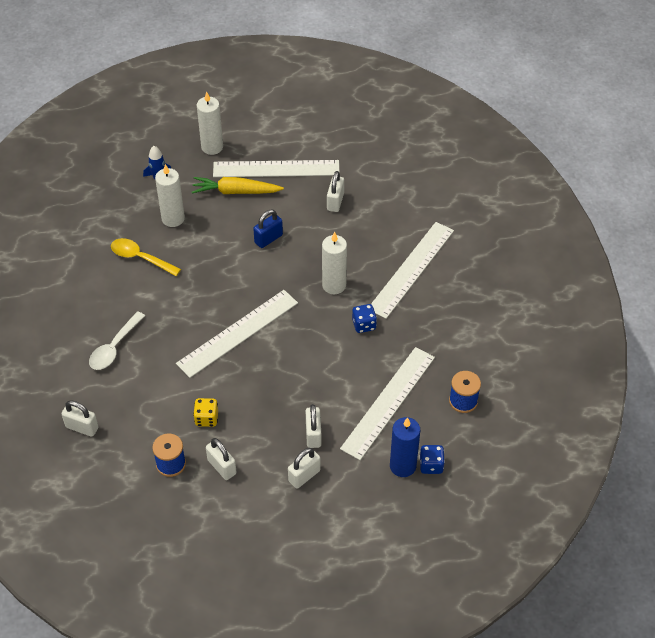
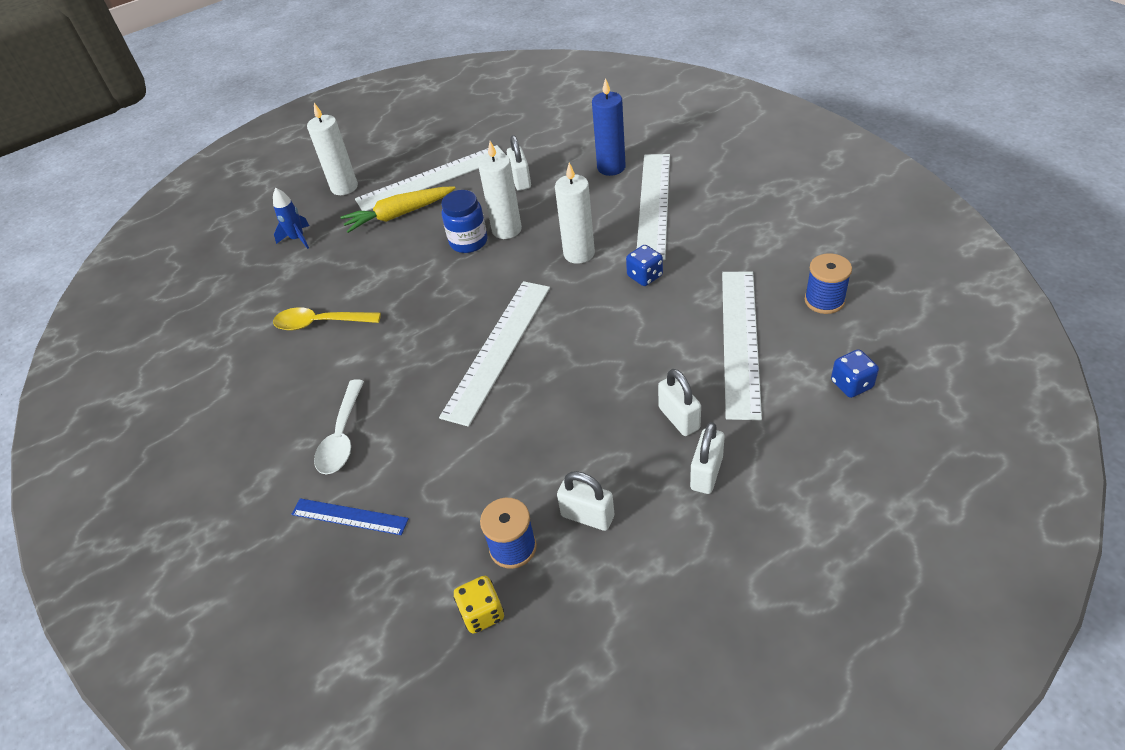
camera: 20 degrees left, 5 degrees down
(82, 427) = (351, 560): white padlock -> none
(94, 401) = (349, 516): none -> blue ruler
(173, 218) = (338, 268): white candle -> white candle (506, 230)
(206, 418) = (524, 465): yellow dice -> yellow dice (482, 613)
(268, 239) = (468, 242): blue padlock -> blue jar
(403, 466) = (819, 401): blue candle -> blue candle (611, 167)

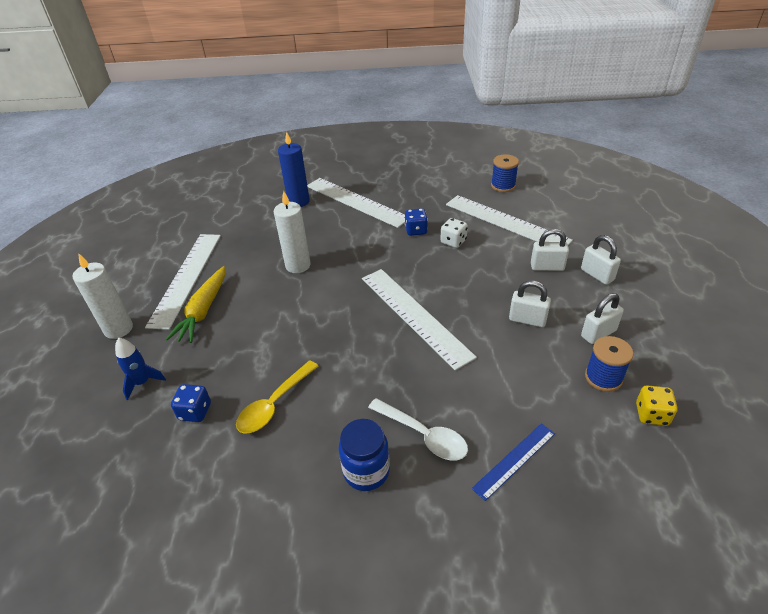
camera: 60 degrees left, 5 degrees down
(468, 242) = (286, 287): blue jar -> blue jar (366, 471)
(521, 180) = (255, 240): white padlock -> white padlock (527, 320)
(579, 253) = (363, 246): white candle -> none
(653, 315) = (453, 241): none -> white dice
(851, 384) = (570, 204): blue dice -> blue dice (195, 412)

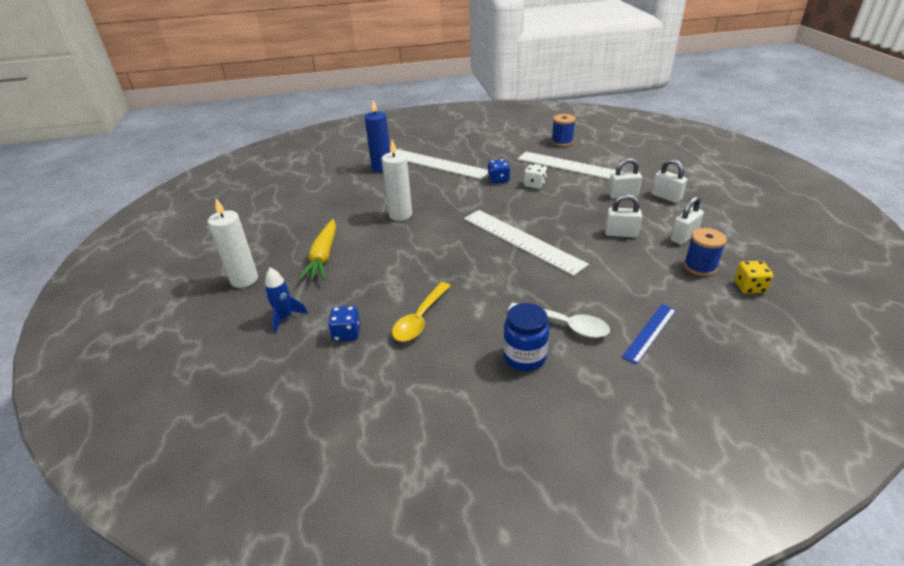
camera: 10 degrees left, 5 degrees down
(186, 278) = (297, 234): white ruler -> none

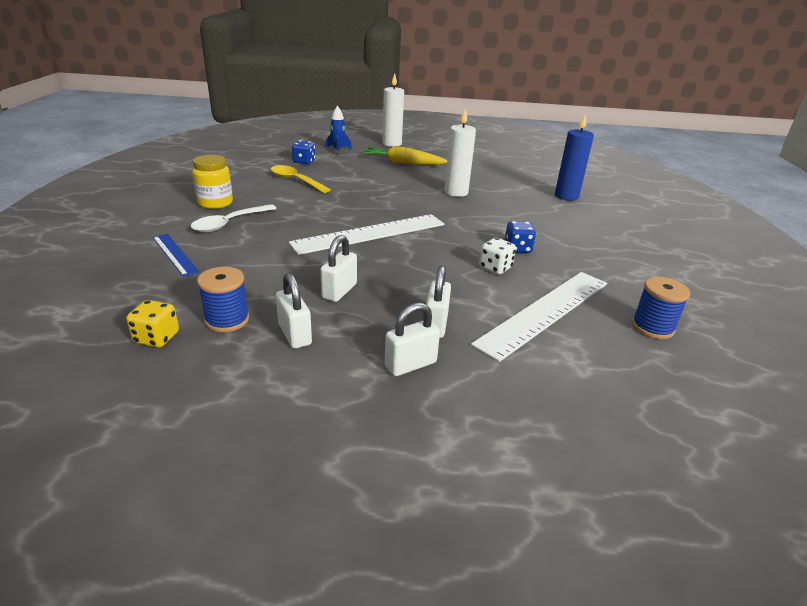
camera: 100 degrees right, 5 degrees down
(435, 164) = (573, 222): white ruler -> none
(524, 357) = (215, 203): blue jar -> yellow jar

